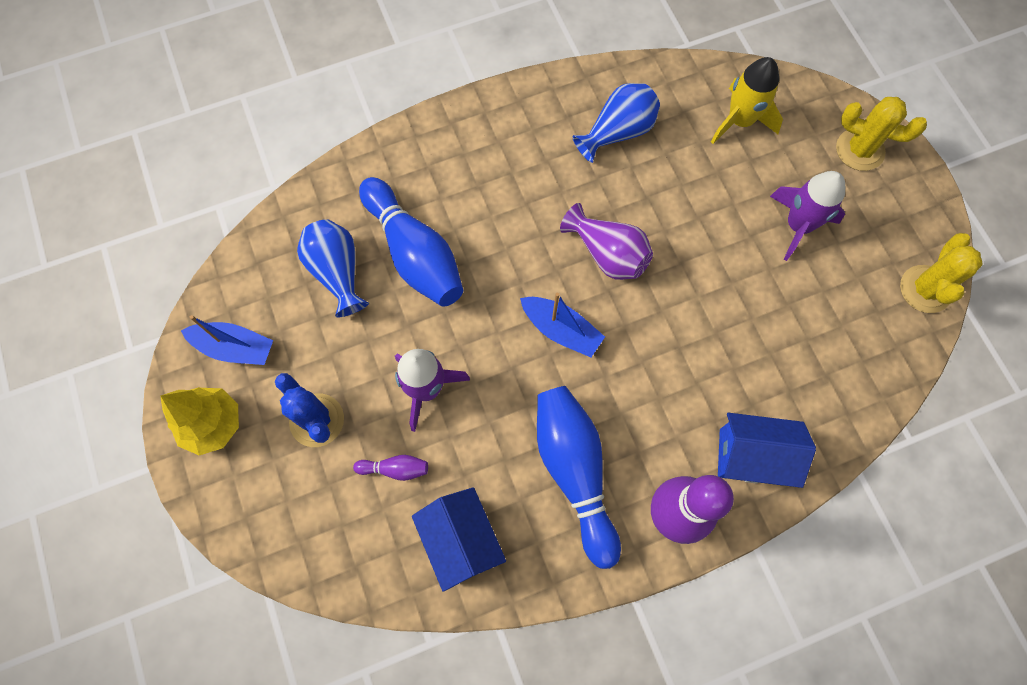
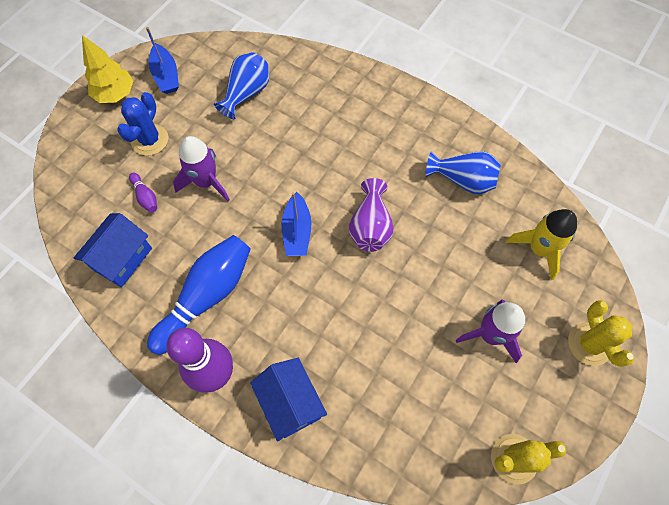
camera: 55 degrees right, 5 degrees down
(414, 253) = (288, 123): blue bowling pin -> none

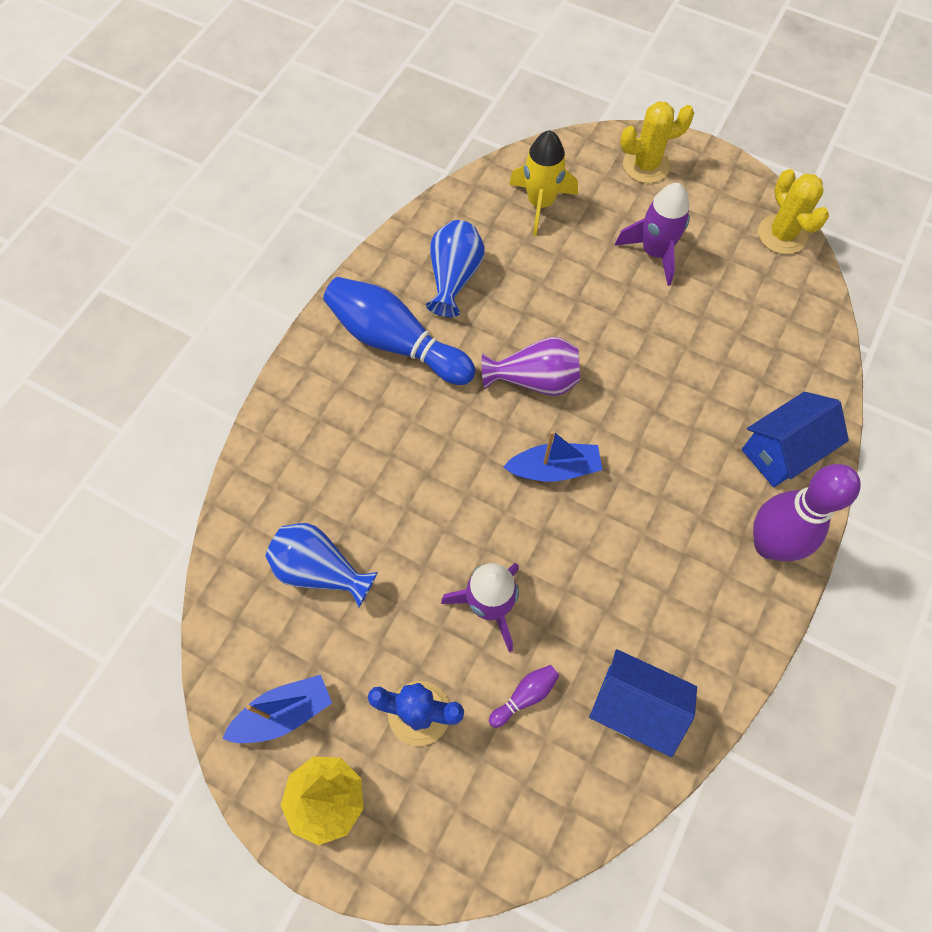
camera: 95 degrees left, 0 degrees up
(207, 296) = (668, 573): blue bowling pin -> blue bowling pin (396, 342)

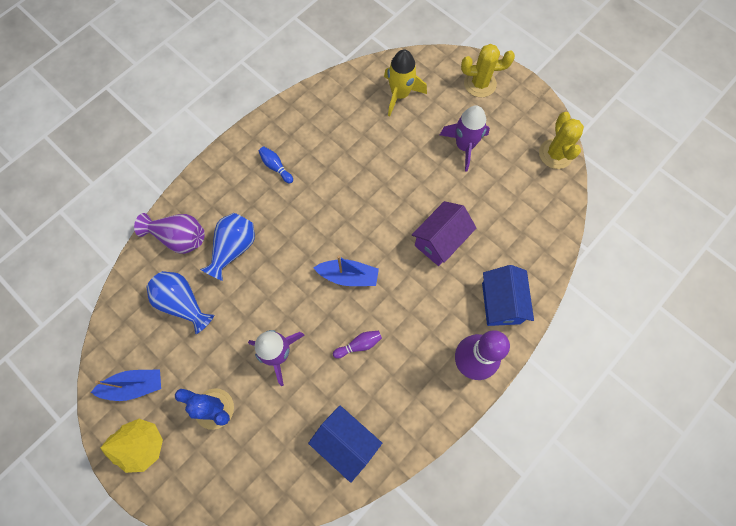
camera: 15 degrees right, 5 degrees up
(396, 342) = (276, 167): blue bowling pin -> blue bowling pin, size x0.42
(454, 278) = (327, 133): blue vase -> blue vase (233, 249)
(525, 696) = (282, 416): purple bowling pin -> purple bowling pin (359, 345)
(535, 380) = (356, 214): purple vase -> purple vase (179, 237)
(667, 388) = (440, 241): none -> purple house
(782, 452) = (500, 303): blue house -> blue house turned 75 degrees counterclockwise

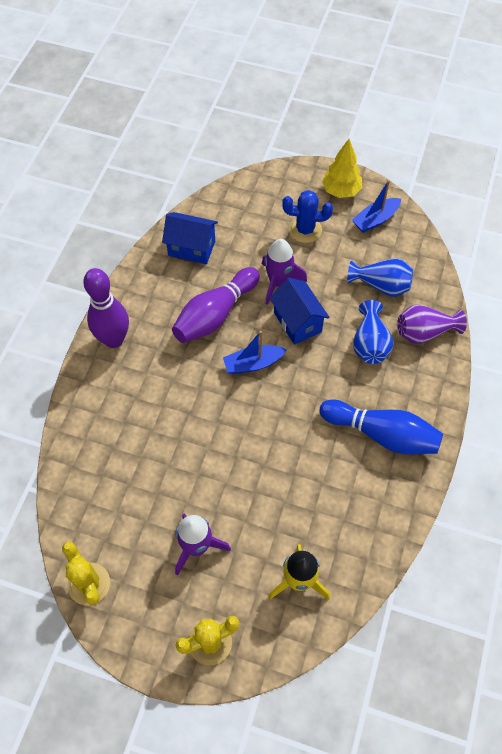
camera: 155 degrees right, 10 degrees down
(276, 167) = (382, 434): blue bowling pin -> blue bowling pin, size x2.38
(359, 345) = (215, 315): purple bowling pin -> purple bowling pin, size x2.38
(440, 241) = (181, 431): purple house -> none
(500, 303) = (102, 398): blue house -> blue house (297, 322)

